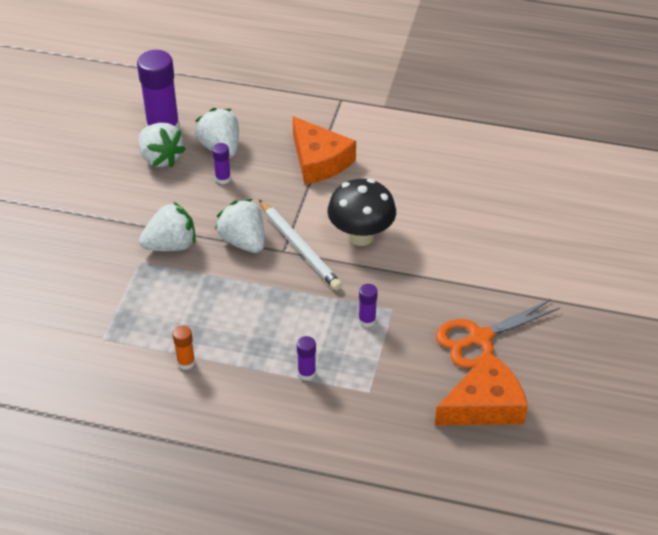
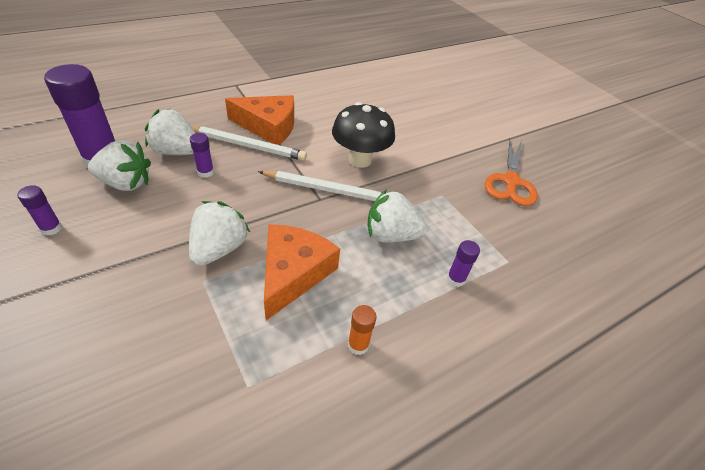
camera: 50 degrees left, 0 degrees up
(243, 241) = (281, 209): white strawberry -> white strawberry (391, 235)
(280, 171) = (247, 146): none -> white pencil
(367, 320) = (439, 212): purple glue stick -> purple glue stick (51, 228)
(484, 404) = (572, 220): orange cheese -> orange cheese (293, 273)

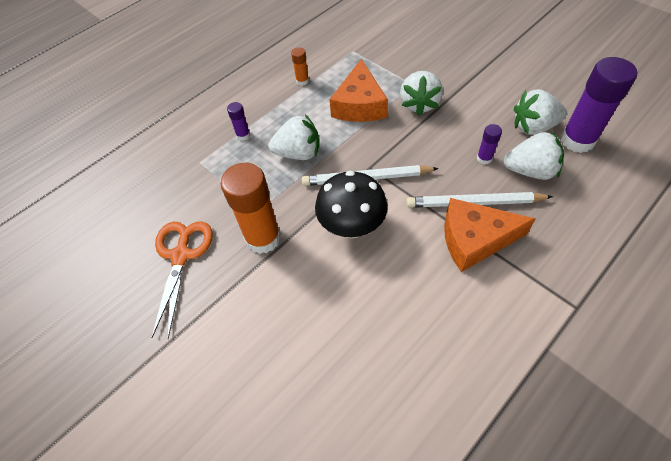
camera: 175 degrees right, 10 degrees up
(51, 228) = (538, 82): purple glue stick -> none
(438, 173) = (263, 238): none -> orange glue stick

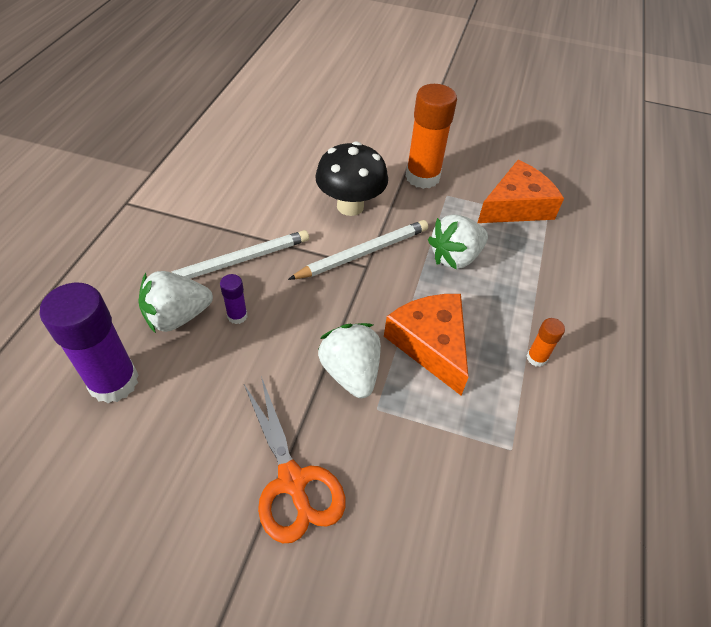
camera: 145 degrees right, 5 degrees down
(181, 256) = (477, 149): orange scissors -> orange scissors (292, 481)
(243, 135) = (533, 259): purple glue stick -> none
(474, 239) = (228, 228): orange cheese -> orange cheese (516, 206)
(533, 127) = (177, 385): white strawberry -> none

